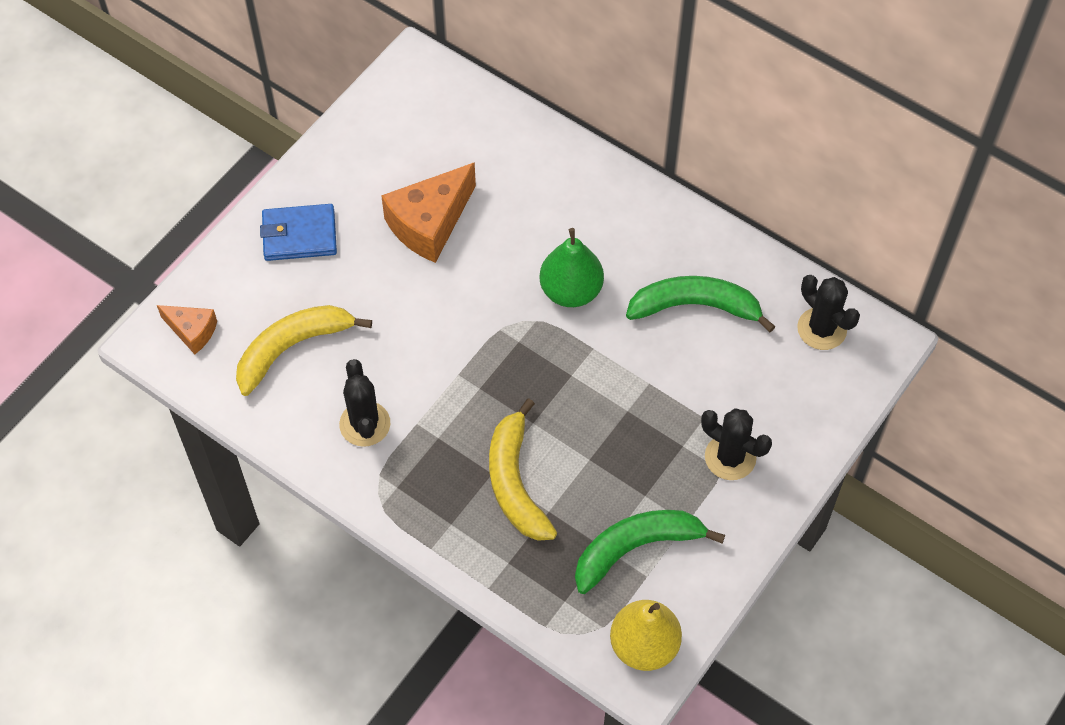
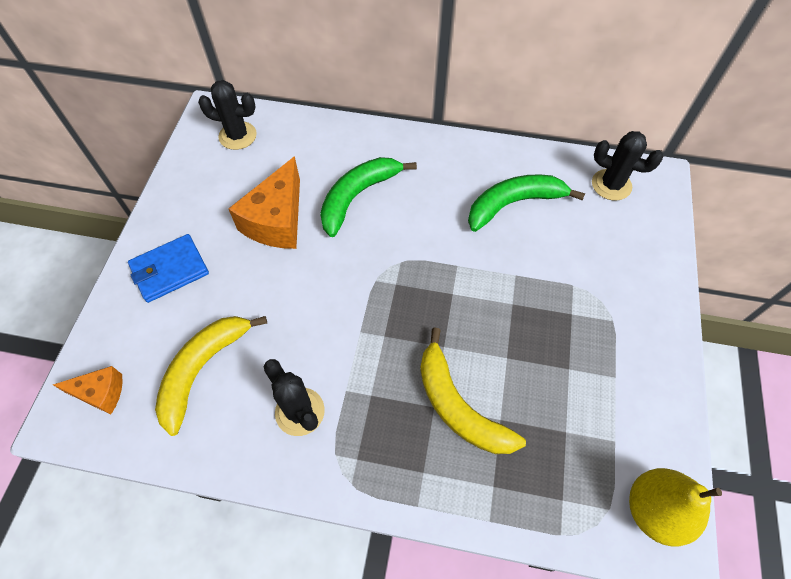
camera: 25 degrees left, 0 degrees up
(571, 291) = (415, 228): green pear -> none
(636, 548) = (590, 419): green banana -> green banana (357, 196)
(730, 457) = (612, 307): black cactus -> black cactus (237, 136)

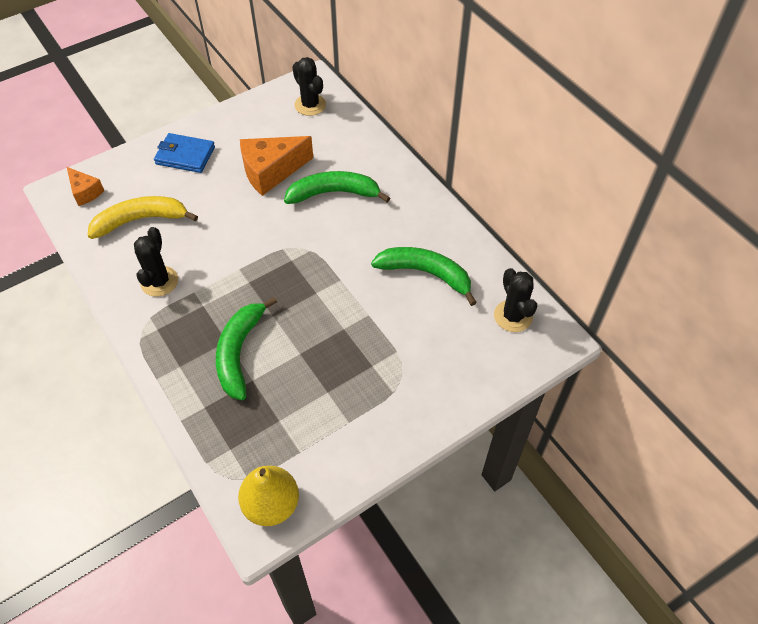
camera: 45 degrees right, 5 degrees down
(458, 406) = (239, 352): yellow banana -> green banana

